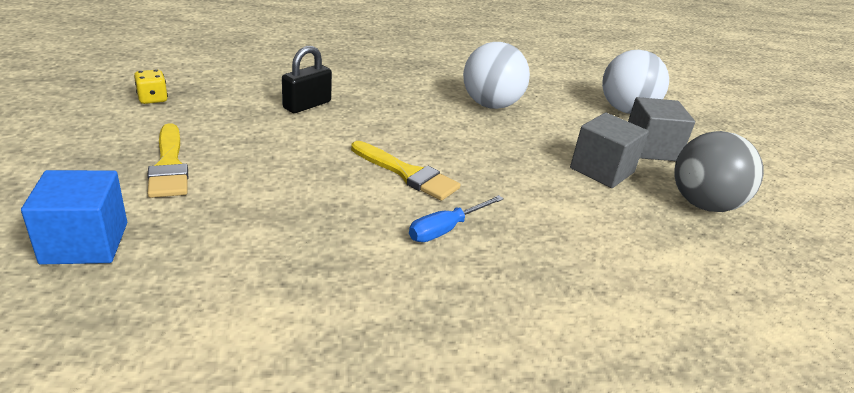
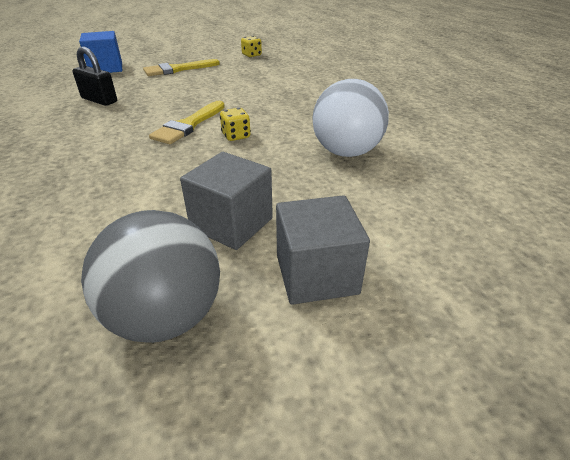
camera: 85 degrees right, 5 degrees up
(307, 105) = (276, 86): black padlock -> black padlock (99, 100)
(445, 149) = (236, 136): none -> yellow dice
(446, 229) = (112, 144): blue screwdriver -> none
(626, 110) = (437, 257): white ball -> none

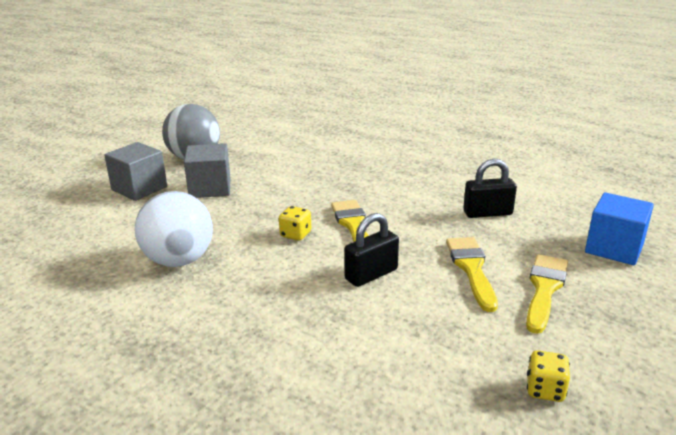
camera: 140 degrees right, 10 degrees down
(185, 84) = (471, 269): none -> yellow brush
(237, 99) = (371, 274): none -> black padlock

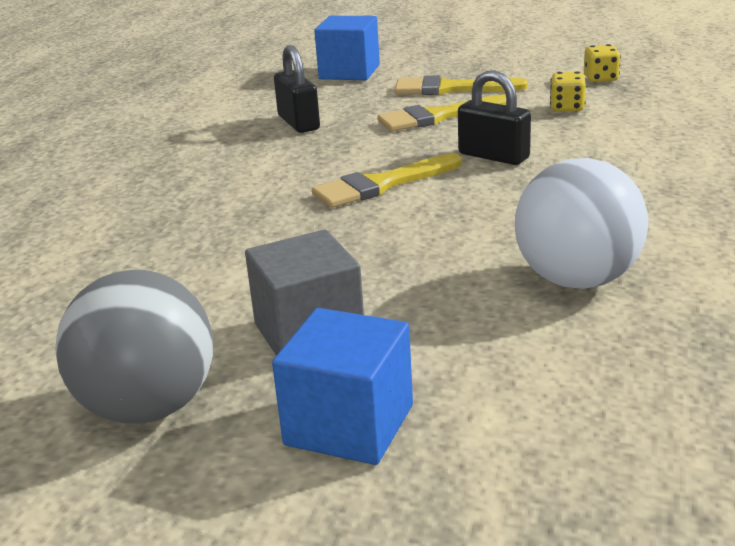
camera: 105 degrees left, 0 degrees up
(139, 188) = (349, 425): grey cube -> blue cube
(295, 234) = (432, 215): yellow dice -> yellow dice (567, 108)

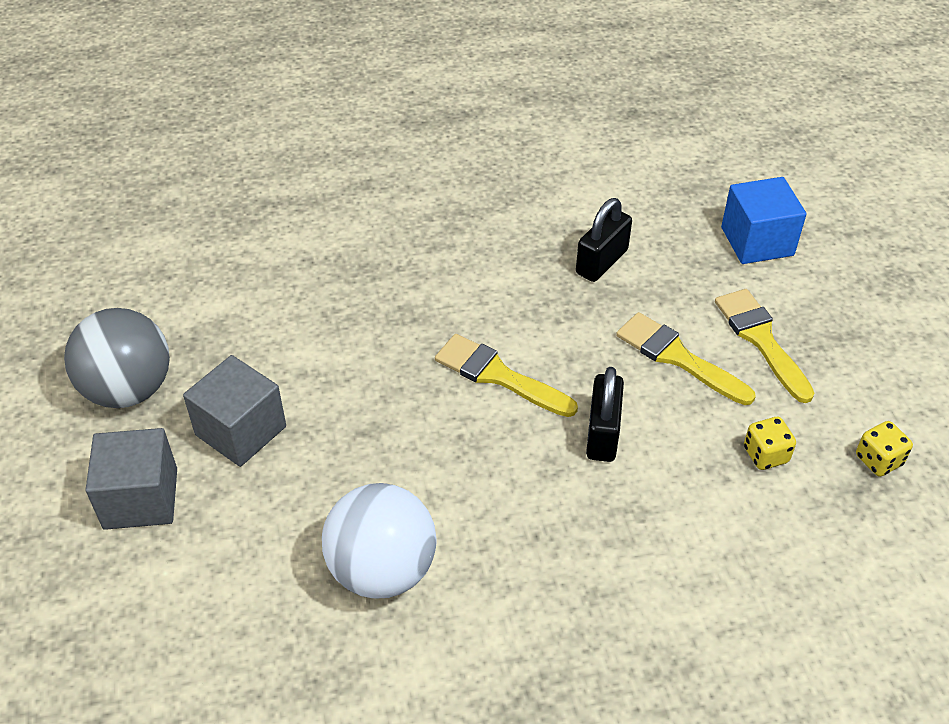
camera: 60 degrees right, 20 degrees up
(349, 425) = (141, 498): blue cube -> grey cube

